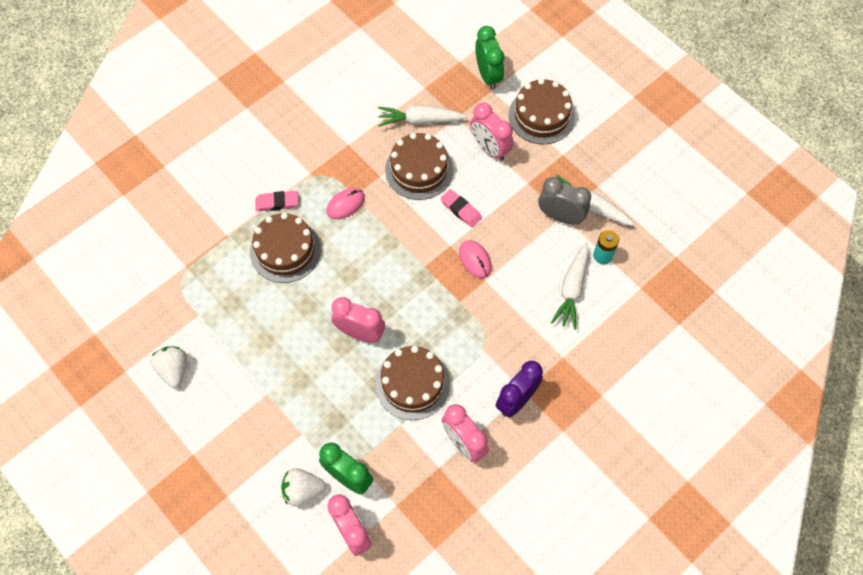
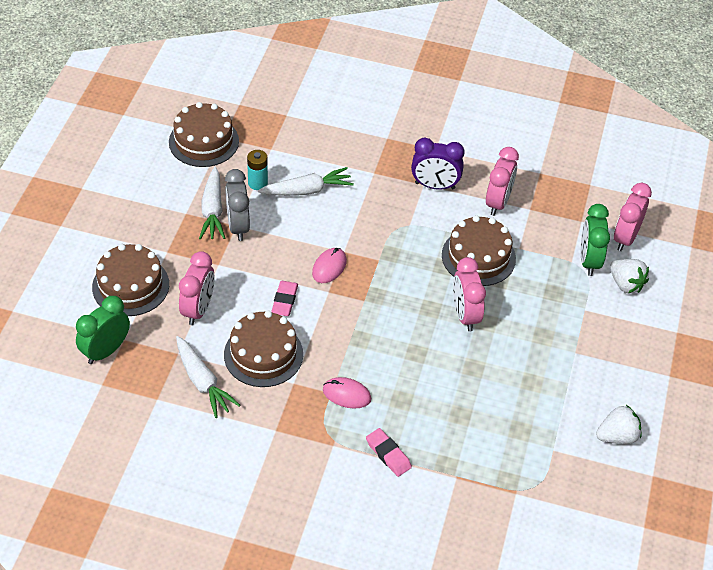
camera: 125 degrees left, 15 degrees down
(174, 370) = (617, 436): white strawberry -> white strawberry turned 150 degrees counterclockwise
(285, 250) = (433, 417): brown cake -> brown cake (203, 141)

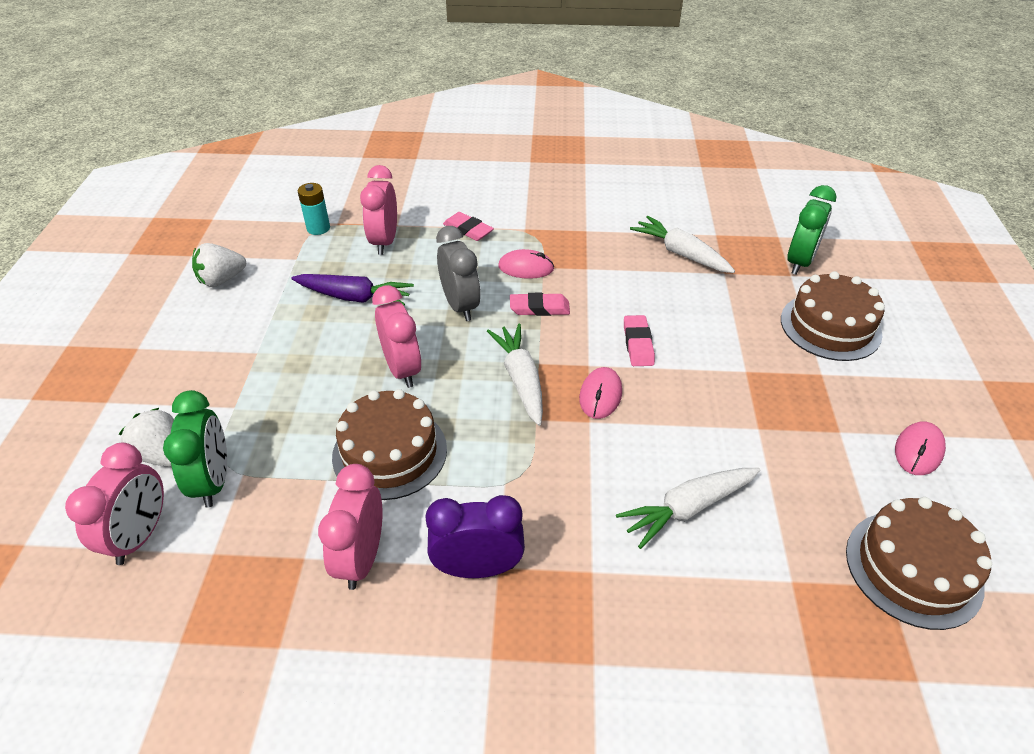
camera: 170 degrees right, 5 degrees down
(147, 193) = (918, 450): none -> pink mouse
(198, 309) = (733, 316): pink clock -> pink clock (384, 242)
(212, 210) = (806, 443): white carrot -> white carrot (521, 379)
(238, 226) = (754, 427): grey clock -> grey clock (460, 306)
(257, 183) = (771, 504): turquoise battery -> turquoise battery (318, 228)
(263, 354) = (632, 287): brown cake -> none
(348, 349) = (539, 308): none -> pink eraser
(500, 392) = (354, 297): none -> purple carrot

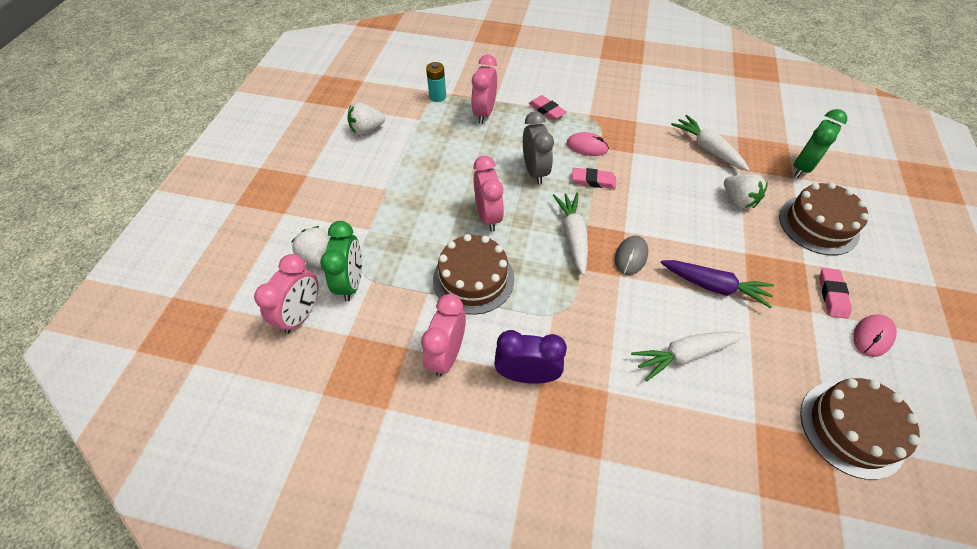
camera: 10 degrees right, 10 degrees up
(354, 297) = (459, 155): purple carrot -> purple carrot (714, 286)
(600, 395) = (631, 256): pink mouse -> grey mouse
(638, 344) = (664, 219): pink eraser -> pink eraser (832, 295)
(728, 310) = (738, 200): none -> white strawberry

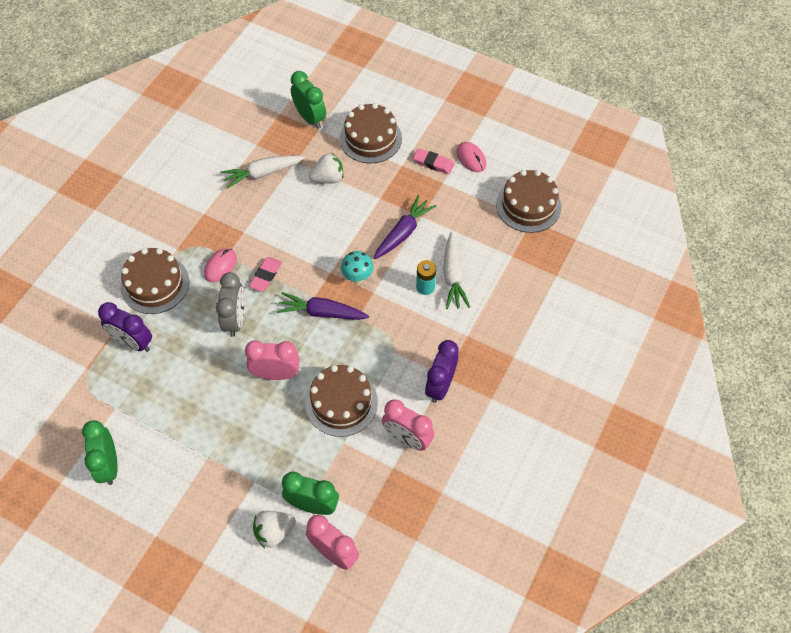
camera: 75 degrees left, 5 degrees up
(367, 130) = (109, 465): white strawberry -> green clock
(437, 96) = (85, 383): turquoise battery -> turquoise battery (425, 287)
(484, 113) = (133, 343): pink clock -> purple clock
(535, 171) = (235, 320): grey clock -> grey clock turned 90 degrees clockwise
(547, 110) = (155, 284): pink eraser -> brown cake
(573, 236) = (322, 312): white carrot -> purple carrot
(631, 256) = (357, 277): grey mouse -> turquoise mushroom

